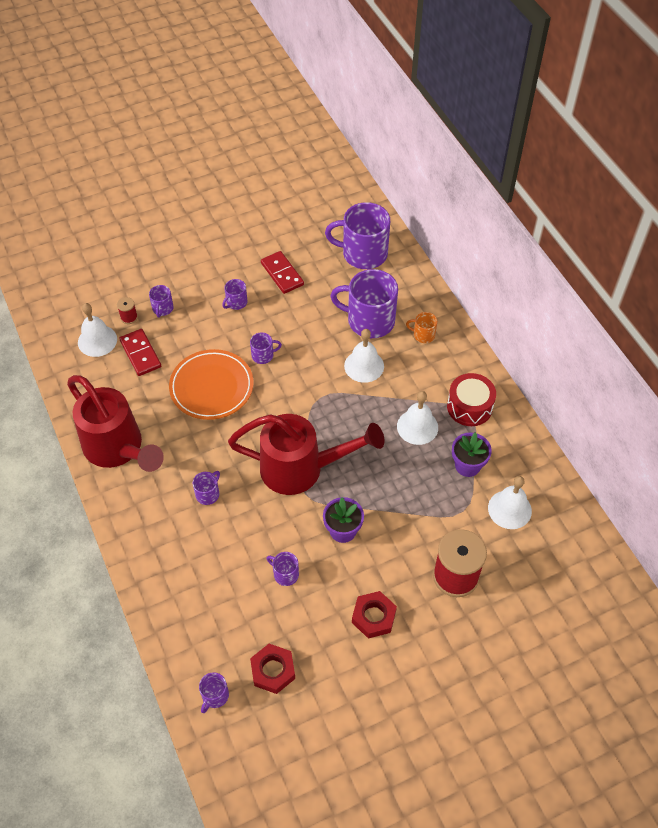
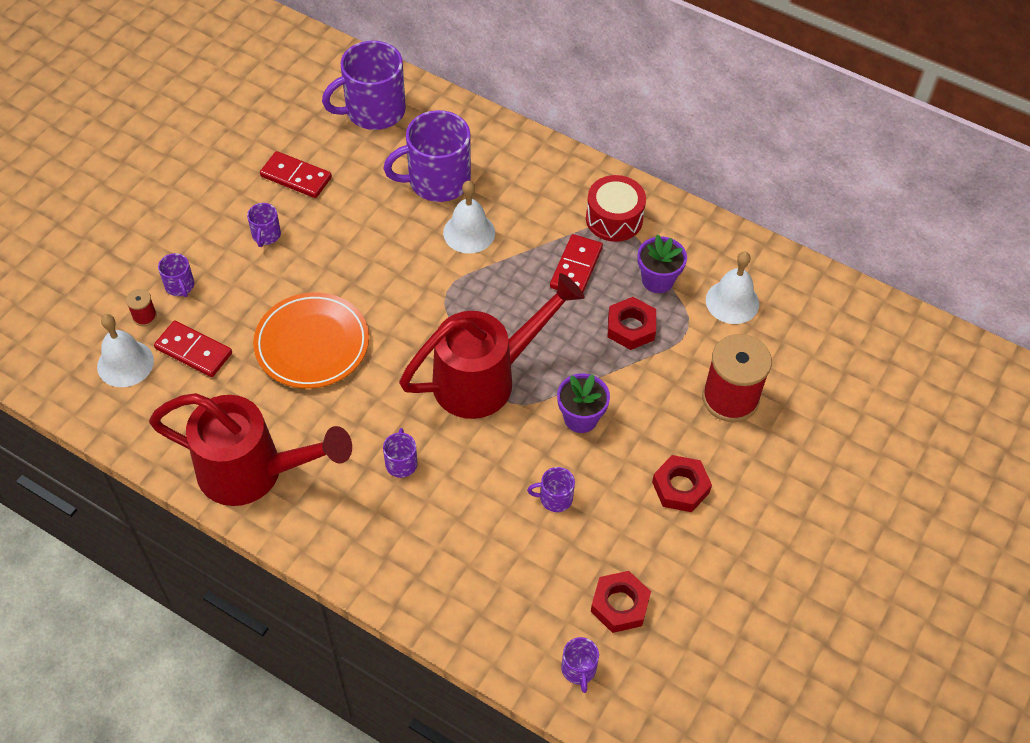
camera: 35 degrees left, 0 degrees up
(263, 355) = (345, 278): purple mug -> none
(417, 427) = (576, 267): white bell -> red domino
(423, 335) = (508, 167): orange mug -> none
(423, 488) = (631, 327): none -> red nut

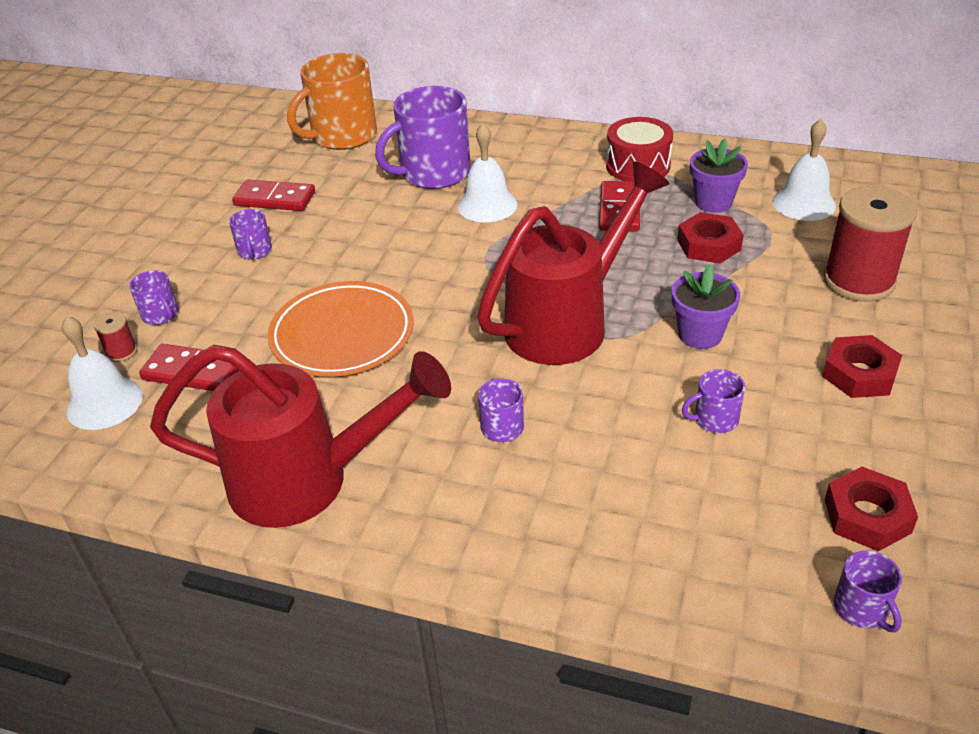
camera: 10 degrees left, 15 degrees down
(373, 110) = (343, 136): purple mug -> orange mug

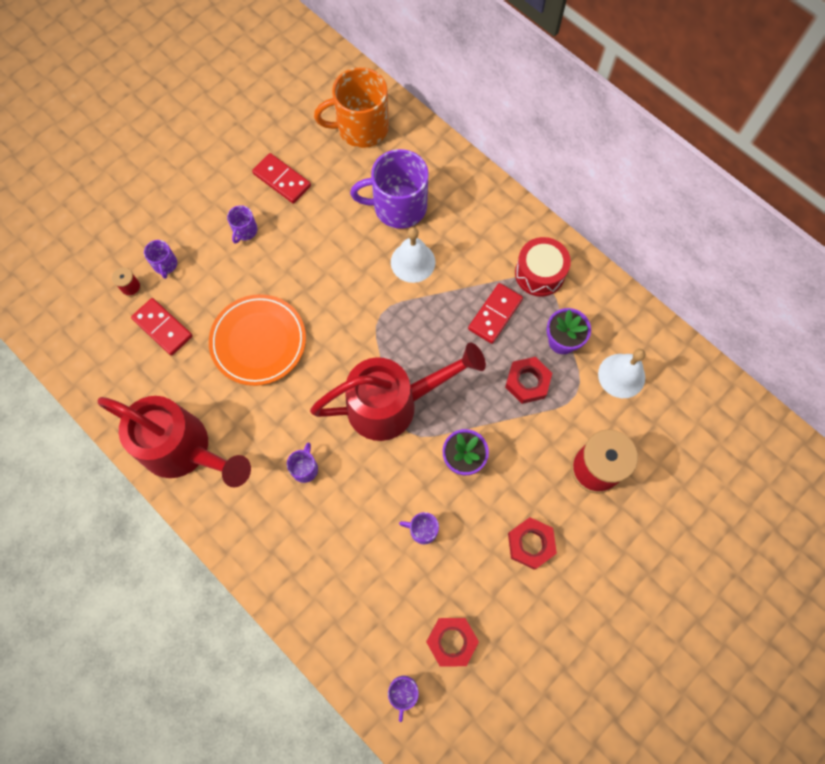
camera: 25 degrees right, 30 degrees up
(104, 403) = (106, 328): white bell -> none

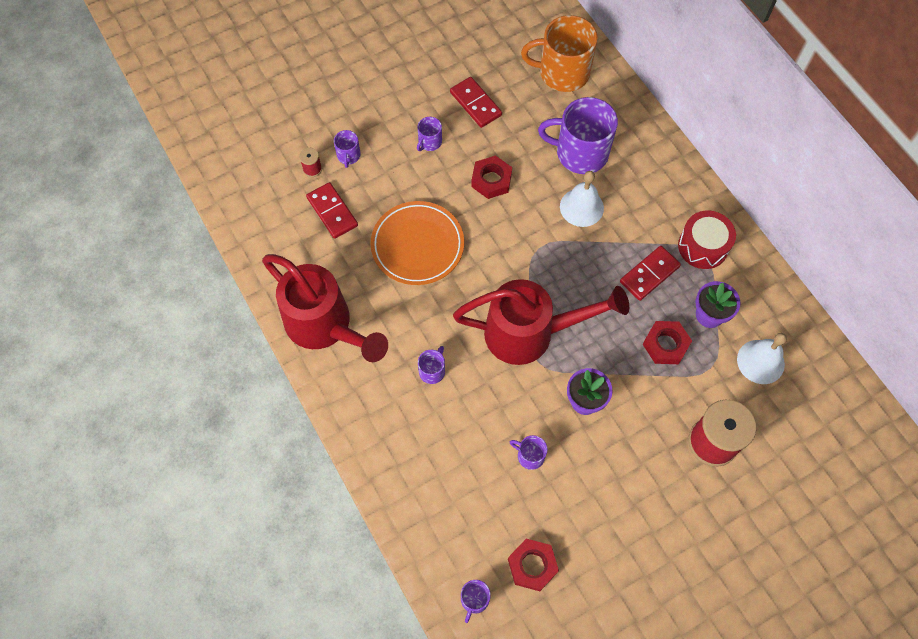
camera: 15 degrees right, 5 degrees down
(530, 544) = (631, 496): red nut -> red nut (491, 180)

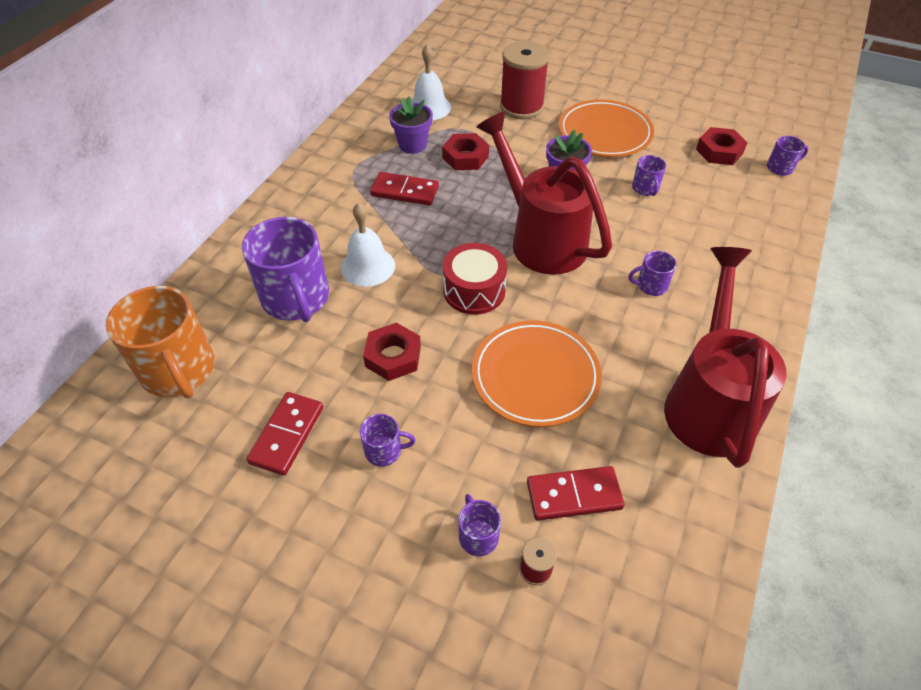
camera: 125 degrees left, 15 degrees down
(332, 212) = (574, 495): red domino -> red domino turned 60 degrees clockwise
(348, 155) = (478, 536): purple mug -> purple mug turned 75 degrees counterclockwise
(625, 485) = (604, 133): none -> orange plate
(703, 246) = (345, 172): red drum -> red drum (474, 290)

